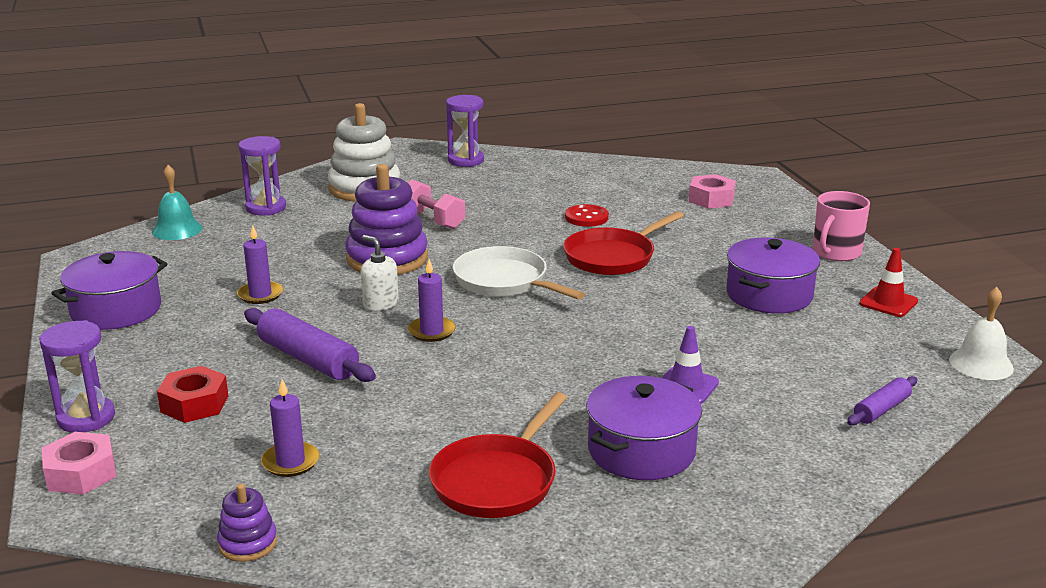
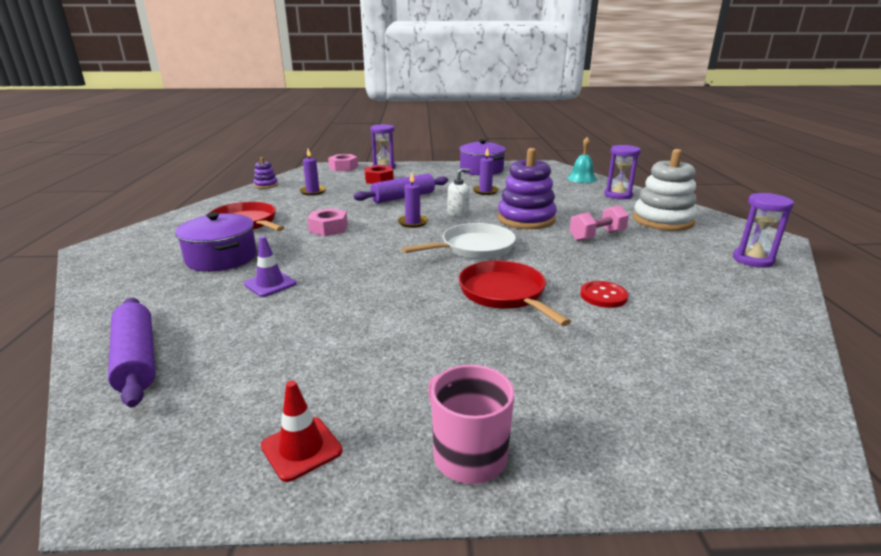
camera: 105 degrees right, 0 degrees up
(711, 199) = (674, 390): pink nut -> pink nut (328, 228)
(769, 295) = (380, 360): purple pot -> none
(881, 409) = (137, 359): purple rolling pin -> purple rolling pin, size x1.75
(981, 364) = (107, 468): white bell -> none

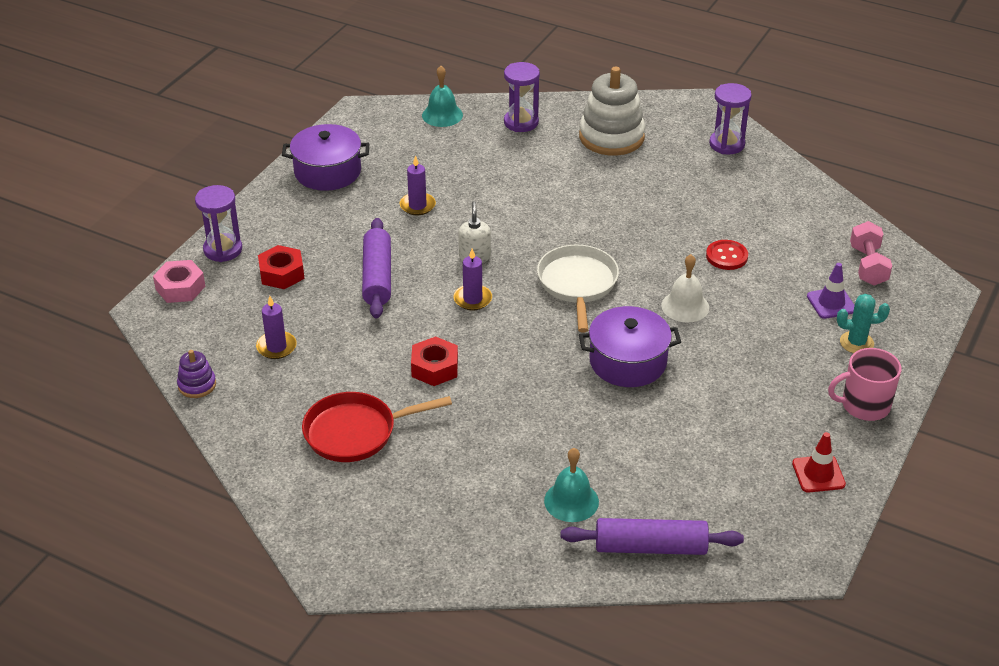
camera: 60 degrees left, 15 degrees up
(196, 306) = (571, 501): none -> turquoise bell
(221, 258) = (458, 469): purple pot -> purple pot (628, 362)
(270, 284) = (557, 443): purple traffic cone -> purple traffic cone (831, 303)
(328, 228) = (435, 368): pink nut -> red nut
(504, 294) = (685, 306): red pan -> white bell
(526, 219) = (532, 217): purple stacking toy -> none
(583, 414) = (856, 343): none -> turquoise cactus
(597, 236) = (613, 196): pink dumbbell -> pink dumbbell (868, 266)

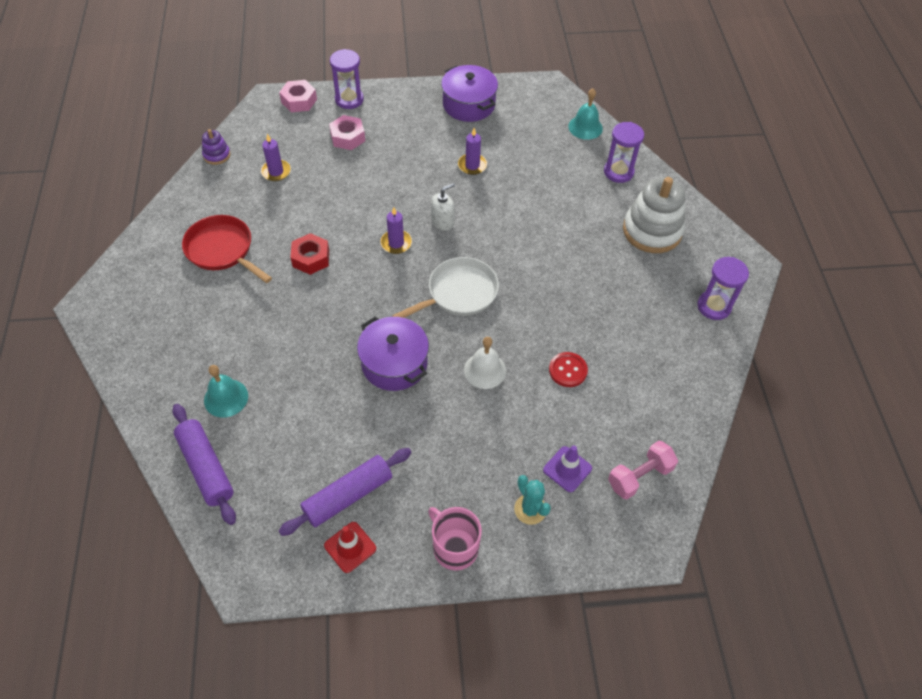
camera: 55 degrees right, 15 degrees up
(282, 273) = (347, 137): red nut -> pink nut
(377, 277) = (380, 183): purple rolling pin -> purple rolling pin (348, 496)

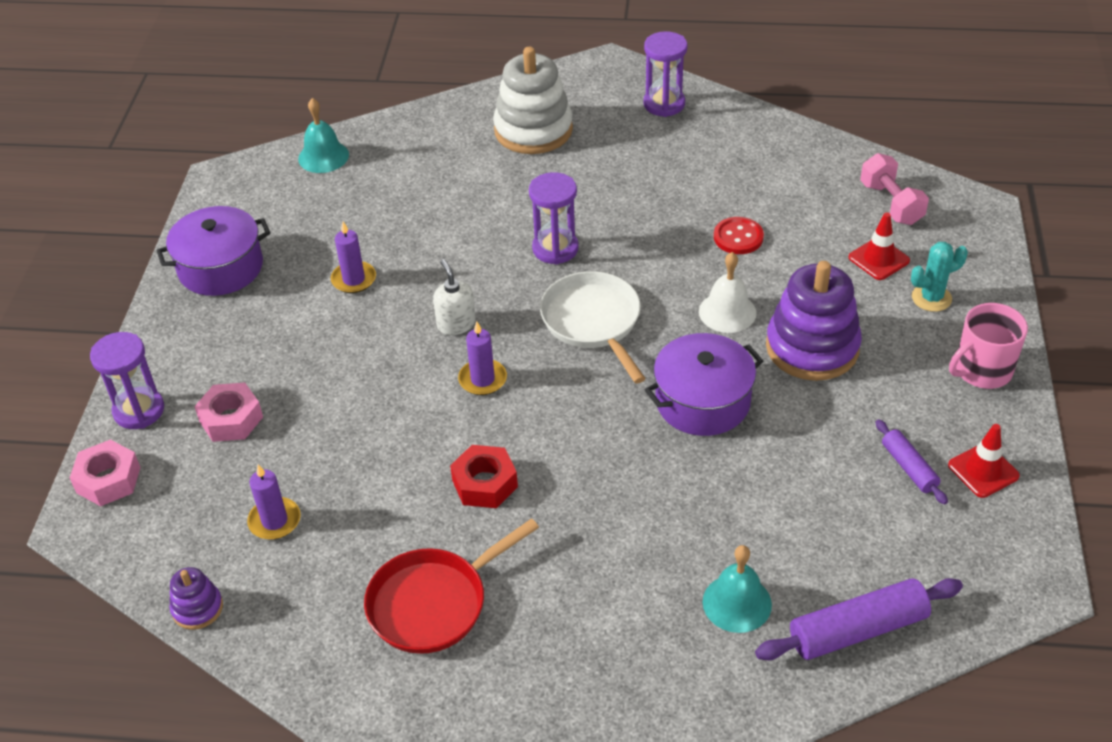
camera: 75 degrees left, 10 degrees down
(348, 496) = (909, 467): purple rolling pin -> purple rolling pin, size x0.57
(458, 427) = (812, 347): none -> purple stacking toy
(567, 469) = (879, 259): purple traffic cone -> red traffic cone
(618, 172) = (421, 141): purple hourglass -> purple hourglass (555, 249)

